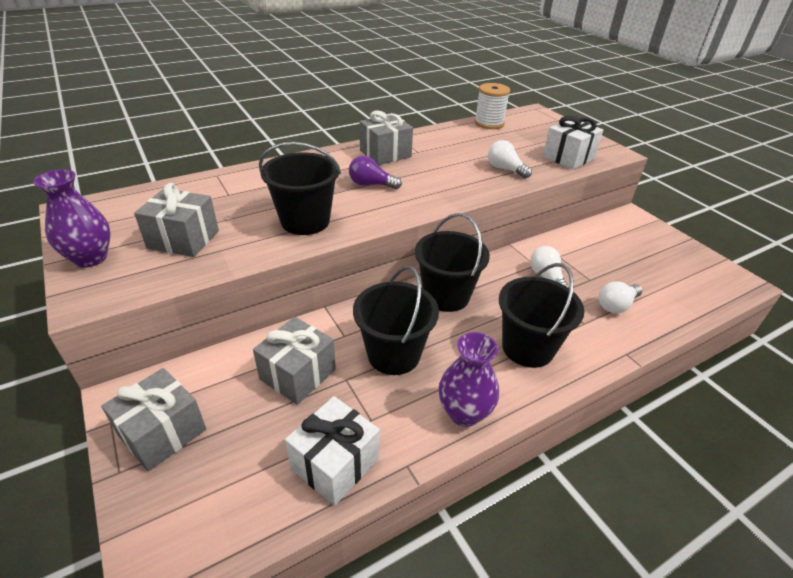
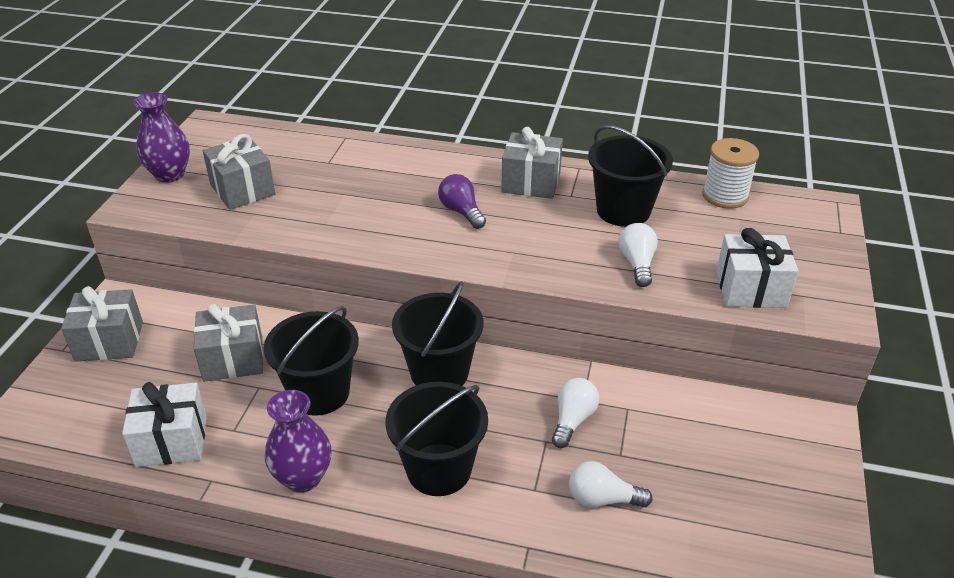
camera: 45 degrees right, 0 degrees up
(305, 221) = (349, 220): black bucket -> black bucket (623, 210)

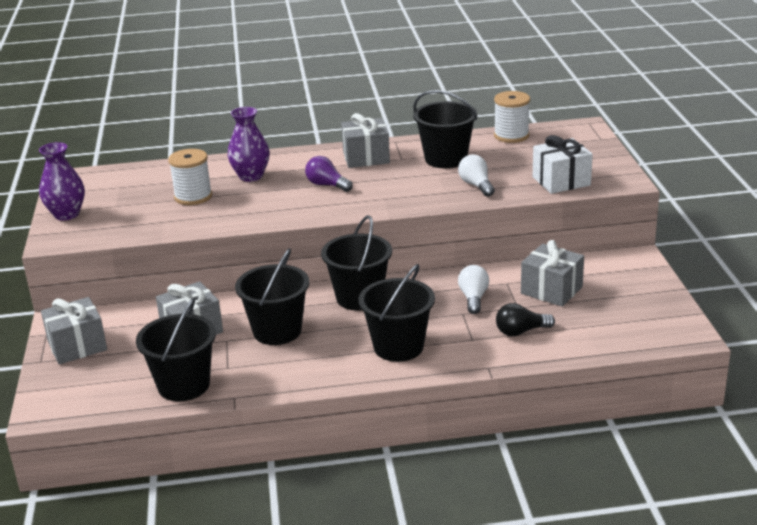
camera: 20 degrees left, 10 degrees down
(171, 441) = (184, 385): white gift -> black bucket
(242, 190) = (139, 210): grey gift -> grey gift (551, 290)
(303, 478) = (303, 377): purple vase -> purple vase (251, 176)
(309, 187) = (193, 196): none -> white spool
(602, 499) = (521, 331): white light bulb -> black light bulb

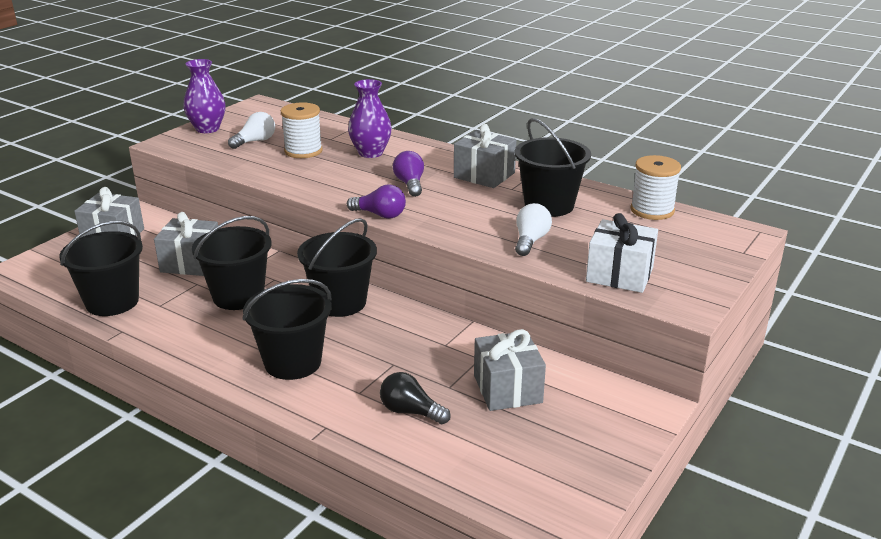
camera: 40 degrees right, 0 degrees up
(348, 213) = (380, 215): none -> purple light bulb
(473, 298) = (426, 355): white light bulb -> white light bulb (255, 141)

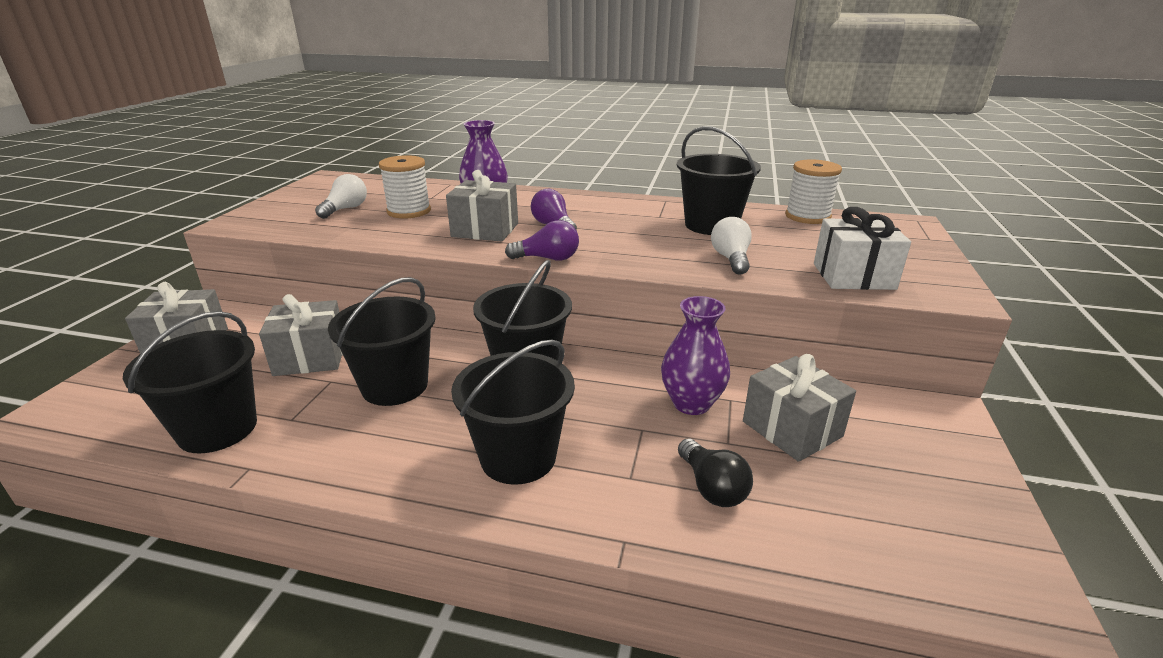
camera: 20 degrees left, 0 degrees up
(207, 129) = (279, 204): purple vase -> purple vase (691, 403)
(410, 411) = (712, 487): black light bulb -> black light bulb turned 120 degrees counterclockwise
(484, 175) = (620, 209): grey gift -> grey gift (485, 230)

